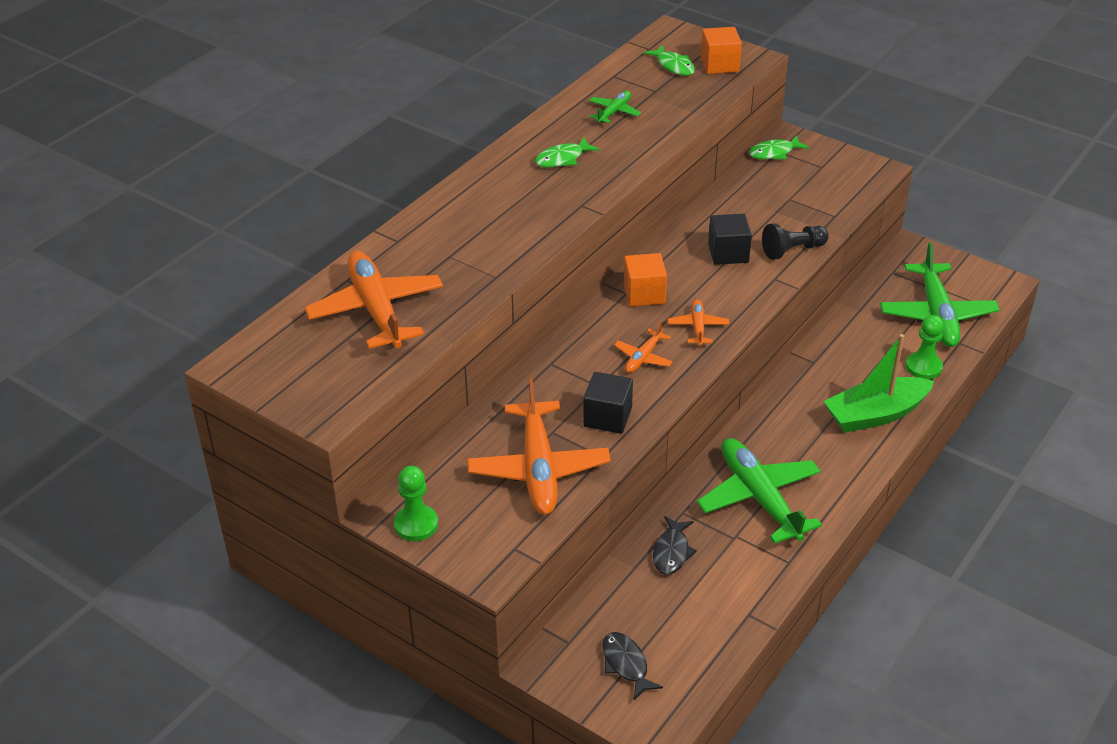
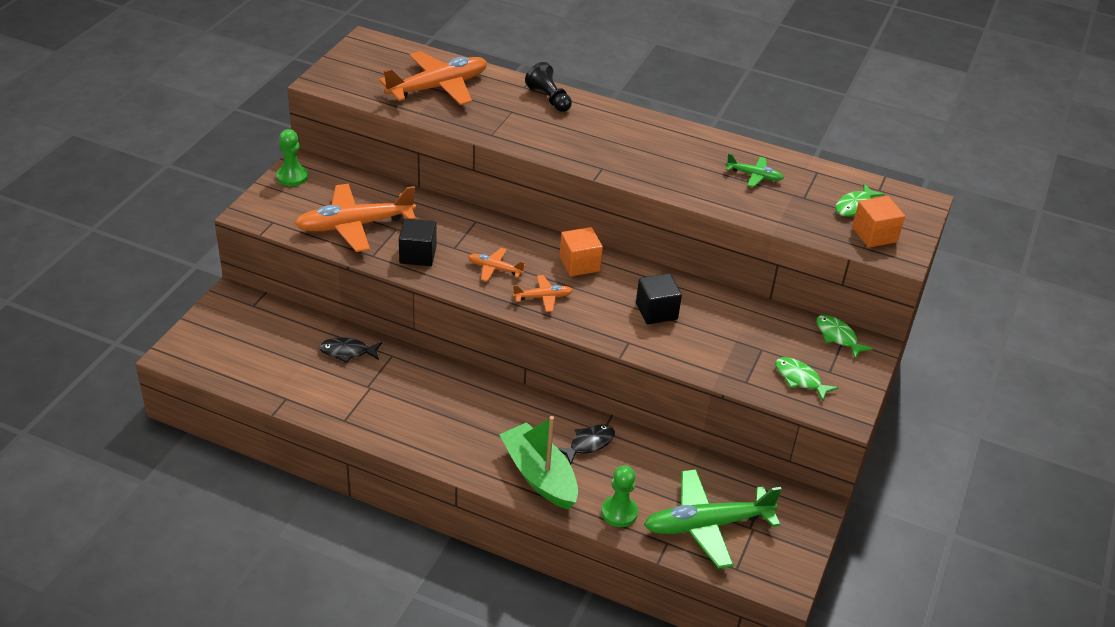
camera: 75 degrees right, 0 degrees up
(563, 159) = (666, 153): green fish -> green fish (800, 379)
(626, 664) = (233, 335): black fish -> black fish (589, 444)
(760, 498) = (415, 400): green plane -> none
(792, 250) = (676, 353): black pawn -> black pawn (549, 98)

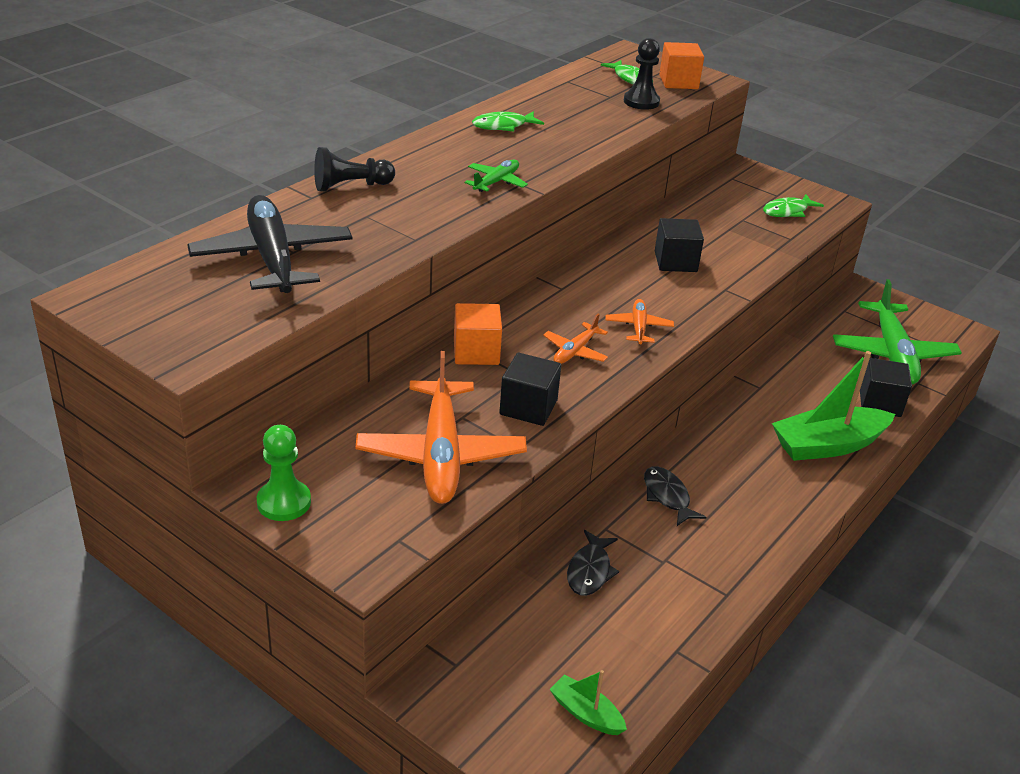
camera: 75 degrees left, 5 degrees down
(226, 362) = (586, 713): none -> green boat
(438, 87) = (273, 258): orange plane -> black plane
(579, 264) = (581, 291): orange cube -> orange cube (476, 352)
(589, 444) = (779, 400): black fish -> black fish (667, 496)
(619, 512) = (880, 403): green pawn -> black cube
(754, 176) = (565, 109): green plane -> green plane (496, 182)
(807, 215) = (641, 102): none -> black pawn
(838, 337) = (728, 179): green fish -> green fish (503, 126)

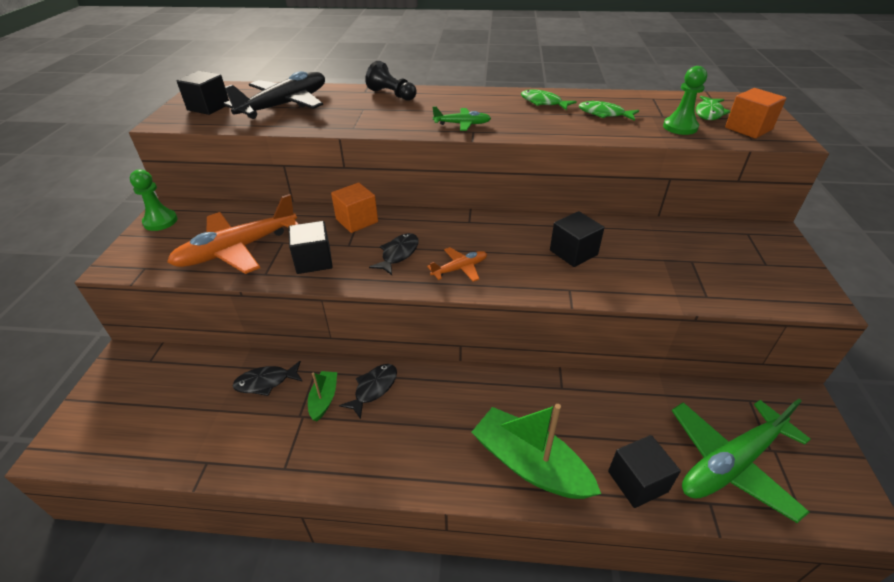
camera: 60 degrees right, 5 degrees up
(185, 312) = (208, 107): none -> black cube
(575, 351) = (398, 254): orange plane -> black fish
(586, 713) = (125, 438): green boat -> green boat (324, 399)
(641, 102) = (680, 127): black pawn -> green pawn
(787, 211) = (749, 279): green fish -> green fish (604, 114)

